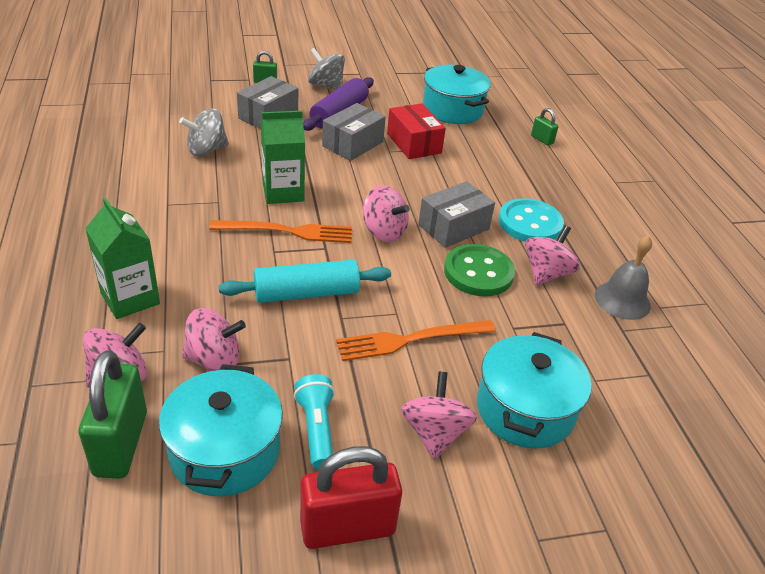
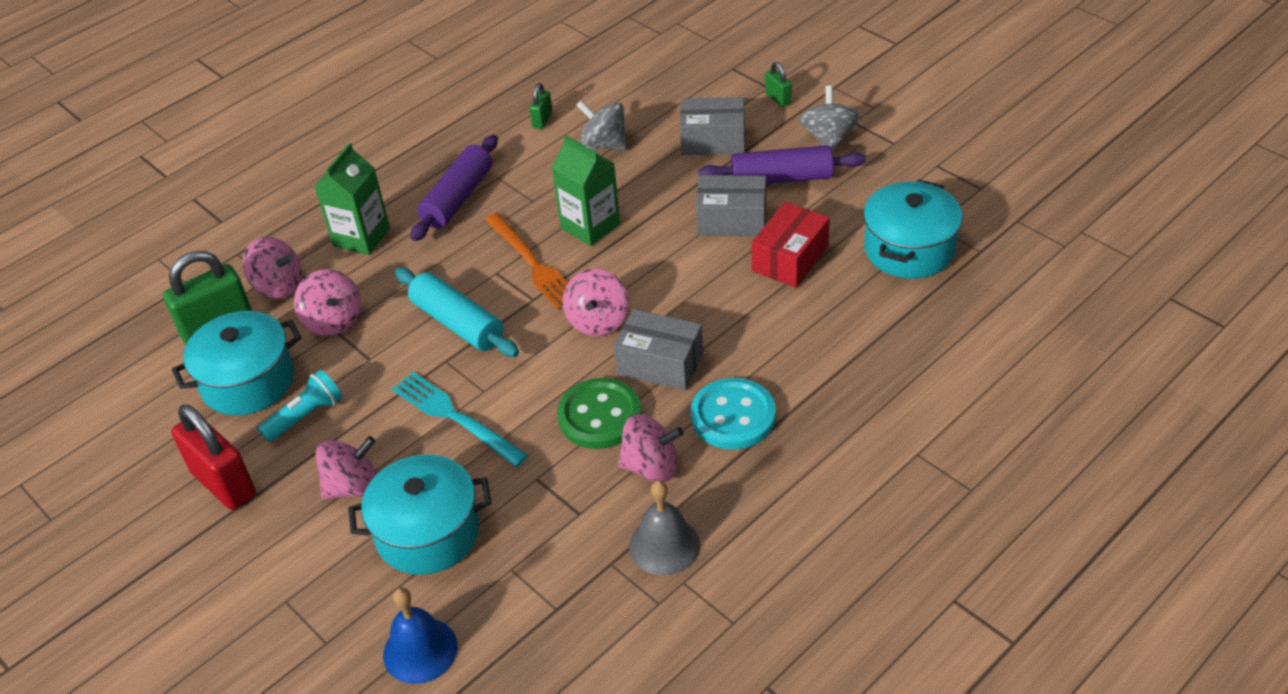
camera: 65 degrees right, 5 degrees up
(162, 231) = (458, 198): none -> purple rolling pin
(411, 340) = (455, 417): orange fork -> turquoise fork
(542, 140) = (938, 350): green padlock -> green padlock (542, 120)
(649, 468) = (420, 650): none -> blue bell

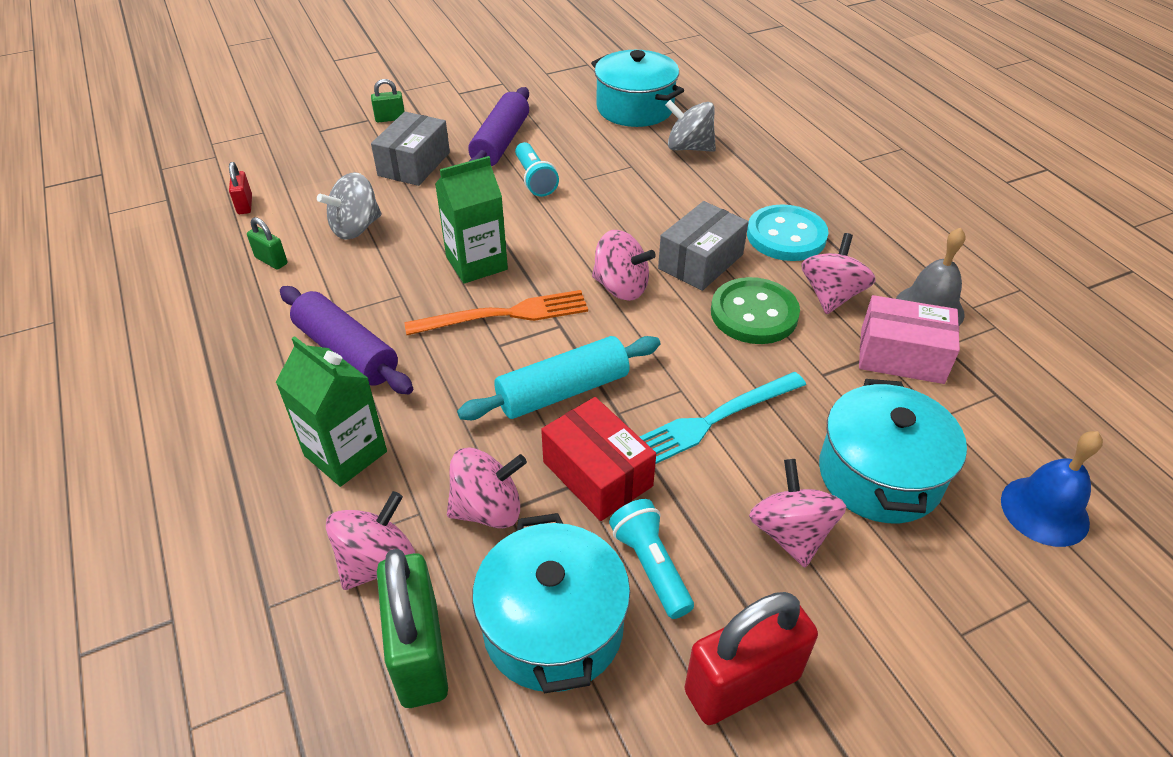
camera: 75 degrees left, 0 degrees up
(583, 531) = (901, 356): none -> pink box
(604, 77) = (245, 205): none -> red padlock
(732, 220) = (534, 179): grey box -> turquoise flashlight
(790, 258) = (607, 162): red box -> red box (597, 474)
(829, 138) = (468, 108): grey spinning top -> grey spinning top (689, 147)

